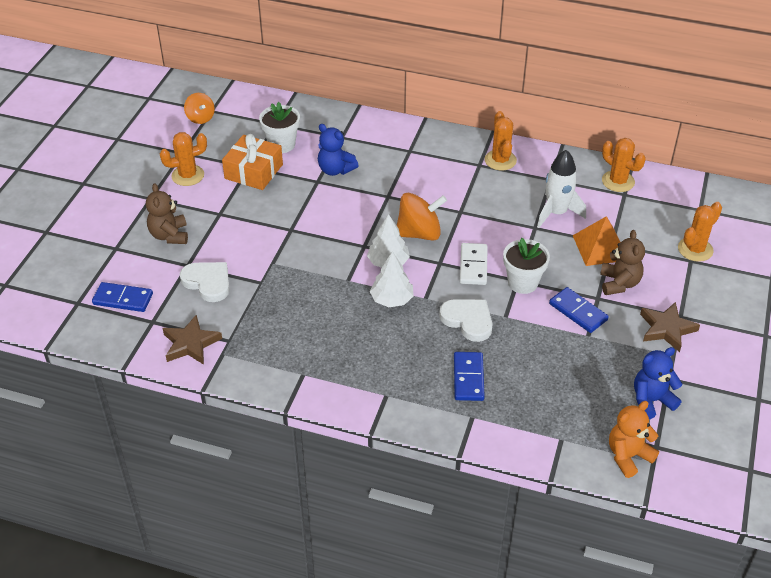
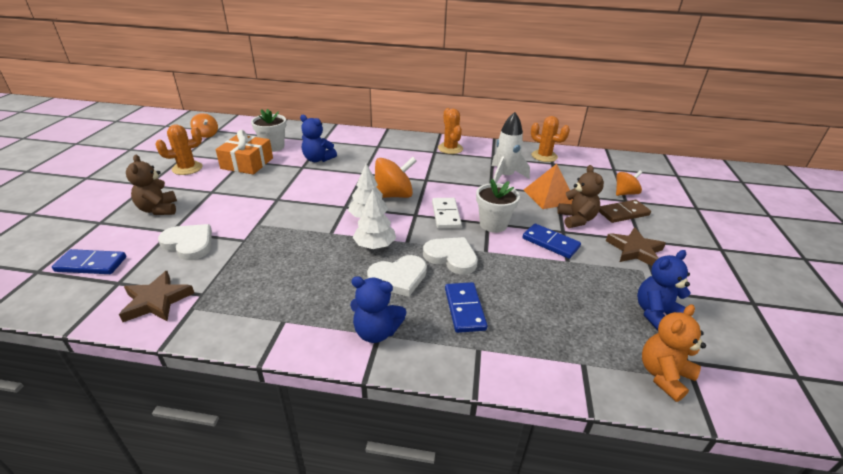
camera: 10 degrees left, 10 degrees down
(384, 392) = (376, 332): none -> blue teddy bear
(411, 339) = (398, 277): none -> white heart
(678, 279) = (623, 213): none -> brown domino
(695, 249) = (625, 193): orange cactus -> orange spinning top

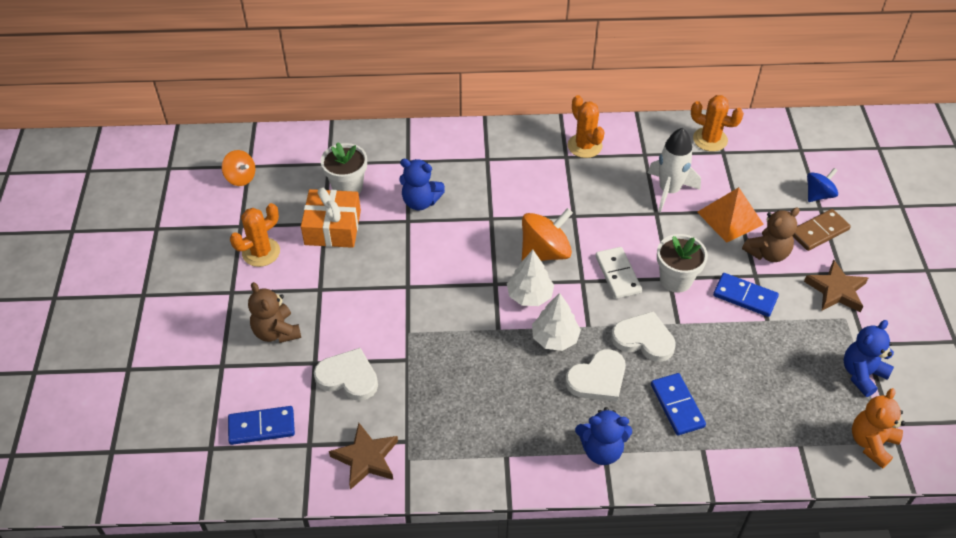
camera: 10 degrees left, 15 degrees up
(576, 219) = (767, 253): brown teddy bear -> brown teddy bear turned 75 degrees clockwise
(625, 193) = (818, 195): orange spinning top -> blue spinning top

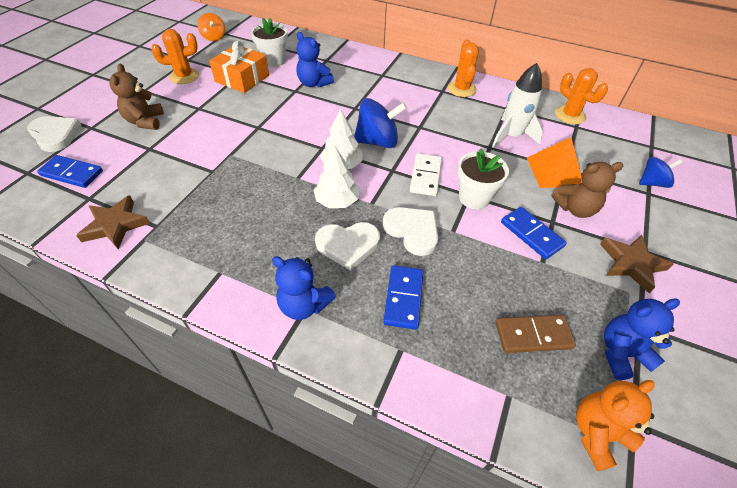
camera: 25 degrees right, 0 degrees up
(348, 377) = (161, 166): white heart -> white heart (55, 135)
(545, 252) = (377, 141): orange spinning top -> blue spinning top
(819, 231) = (638, 210): brown domino -> brown domino (533, 335)

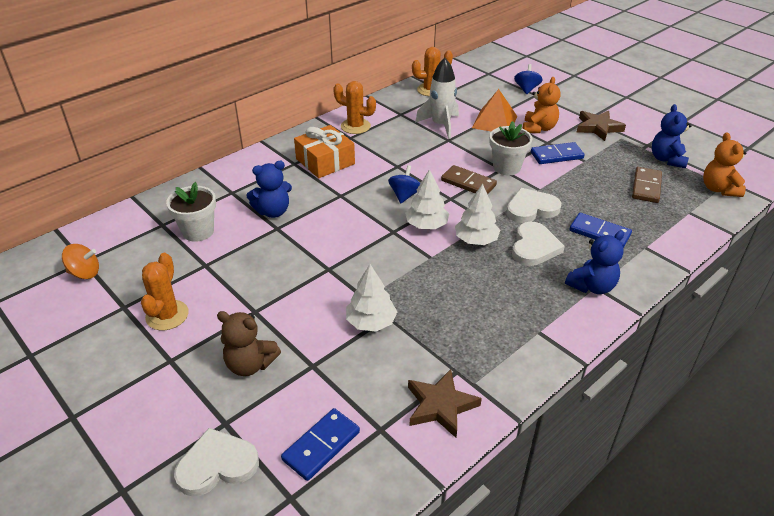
camera: 65 degrees left, 10 degrees down
(202, 164) = (371, 322): none -> white tree
(242, 78) = (216, 264): orange gift -> orange gift (325, 161)
(377, 141) = (404, 195): blue spinning top -> blue spinning top, size x0.61
(425, 176) = (468, 183): white domino -> brown domino
(575, 209) = (538, 128): brown teddy bear -> orange teddy bear

